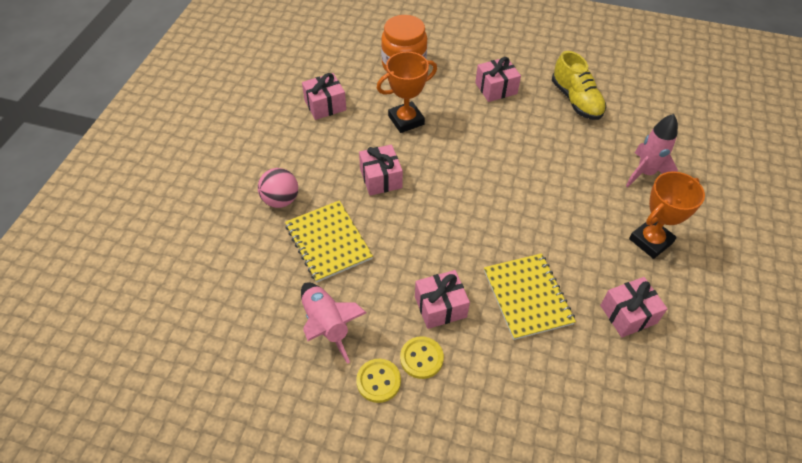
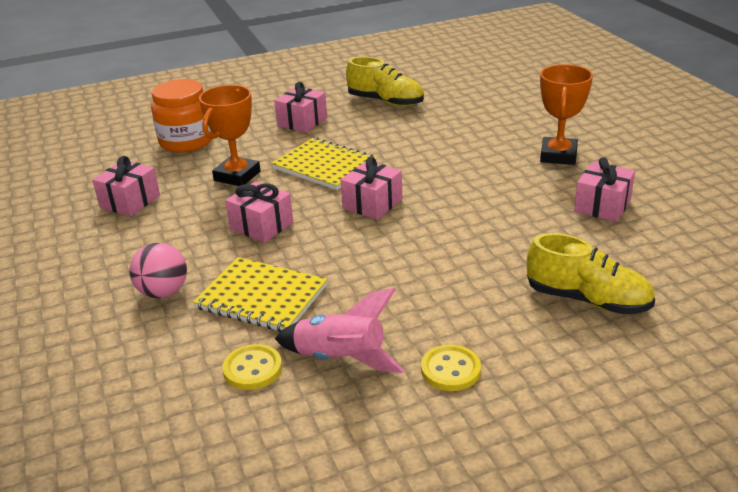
camera: 35 degrees left, 20 degrees down
(421, 358) = (470, 329): yellow button -> yellow button (252, 369)
(440, 307) = (440, 284): pink gift -> pink gift (372, 204)
(521, 391) = (587, 300): none -> yellow shoe
(527, 297) = (508, 236): yellow notebook -> yellow notebook (324, 166)
(645, 173) = (500, 120): pink rocket -> none

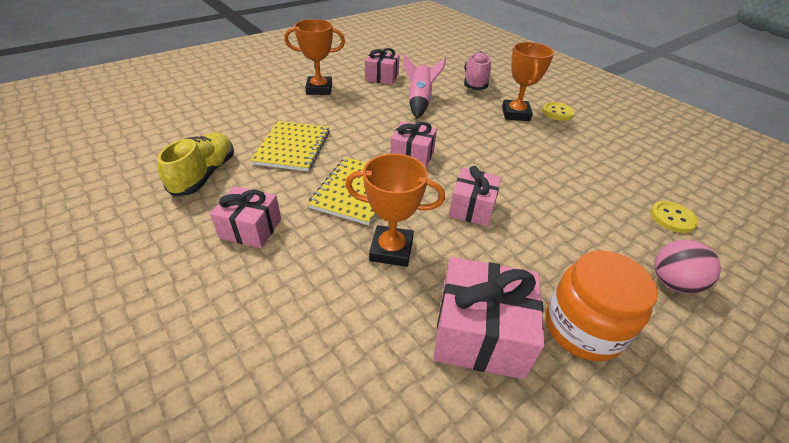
camera: 110 degrees left, 10 degrees up
(130, 201) = (480, 333): pink gift -> pink gift, size x1.52
(163, 292) = (594, 240): pink ball -> pink ball (672, 282)
(186, 141) = (309, 334): orange jar -> orange jar (582, 328)
(252, 369) = (619, 173): yellow button -> yellow button (672, 218)
(261, 297) = (556, 186): yellow notebook -> yellow notebook (293, 147)
(341, 359) = (581, 144): pink rocket -> pink rocket (419, 101)
(456, 316) = (515, 114): none -> orange trophy
(587, 300) = (475, 82): yellow shoe -> pink shoe

